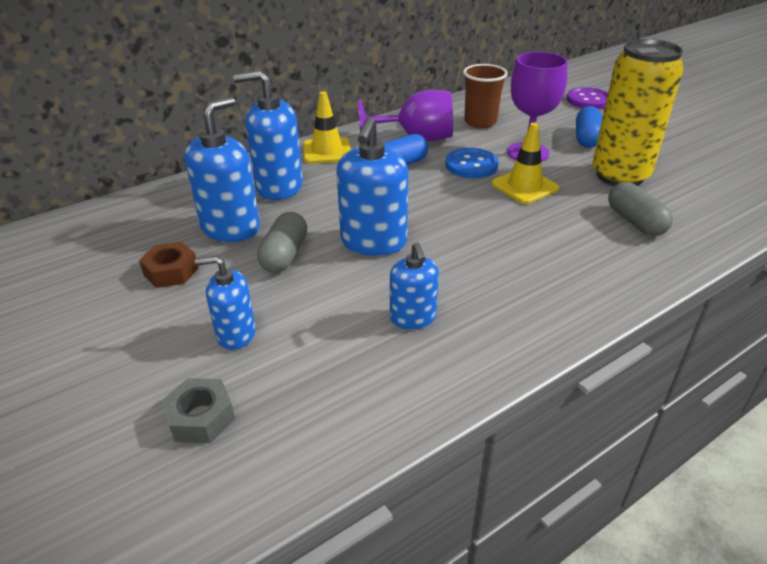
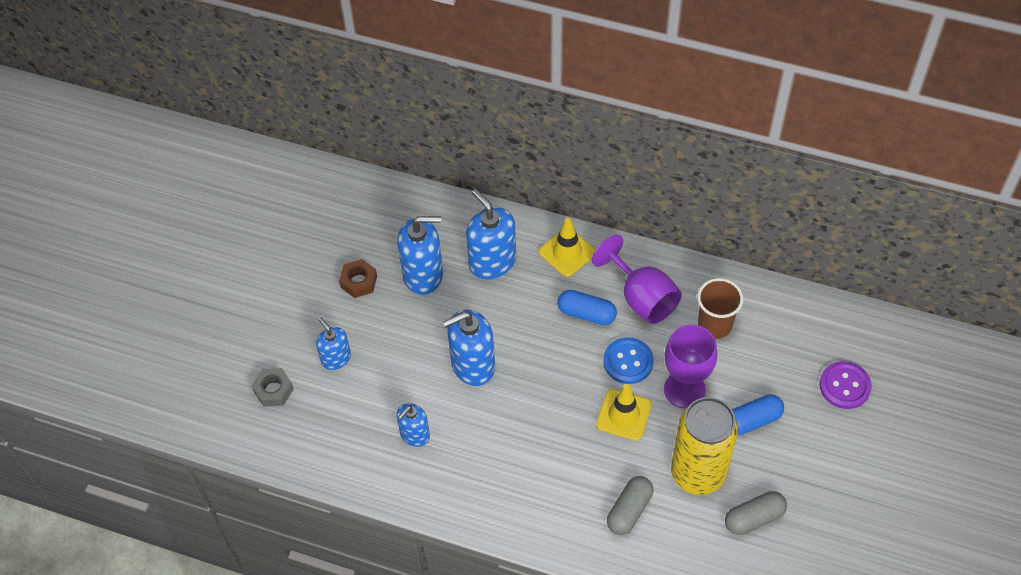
camera: 55 degrees right, 20 degrees up
(284, 255) = (420, 326): grey capsule -> grey capsule (754, 518)

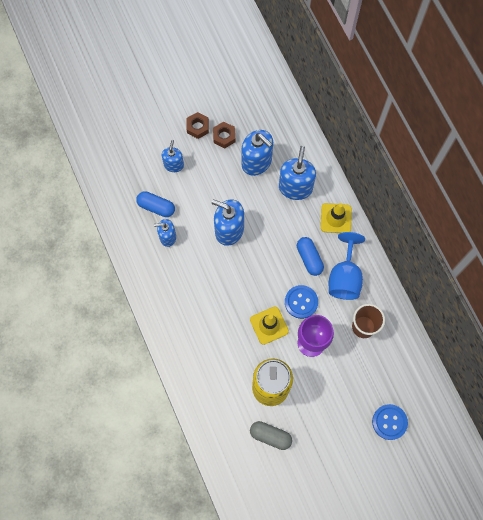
camera: 45 degrees right, 15 degrees up
(273, 390) = (131, 153): grey nut -> none
(319, 298) = (198, 127): none -> brown nut
(629, 510) = (219, 372): grey capsule -> none
(641, 298) = (344, 277): purple goblet -> blue goblet
(752, 420) = (325, 391): blue capsule -> blue capsule (156, 207)
(844, 386) = (389, 422): purple button -> blue button

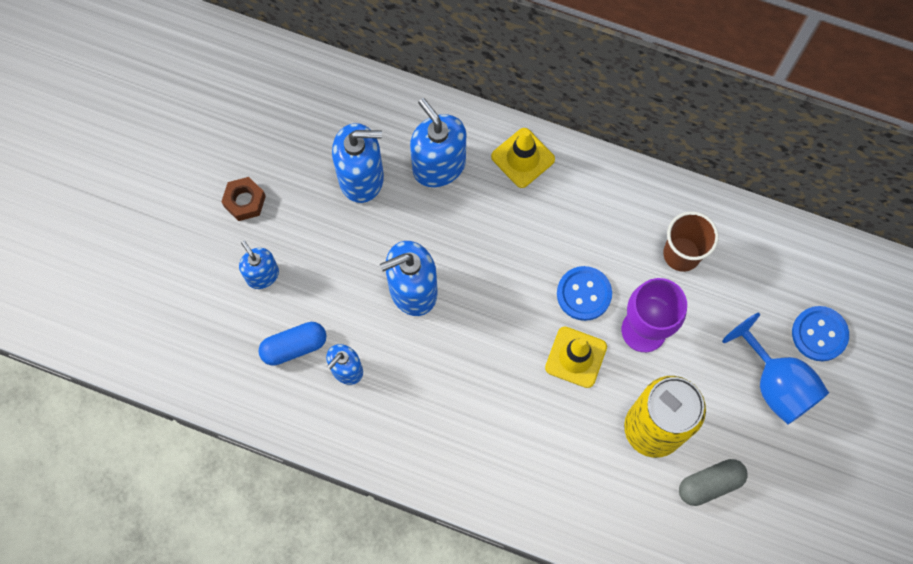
camera: 45 degrees left, 0 degrees up
(224, 136) = (289, 183): brown nut -> none
(309, 258) = (541, 234): blue capsule -> none
(344, 277) = (603, 217): blue goblet -> blue goblet (776, 384)

